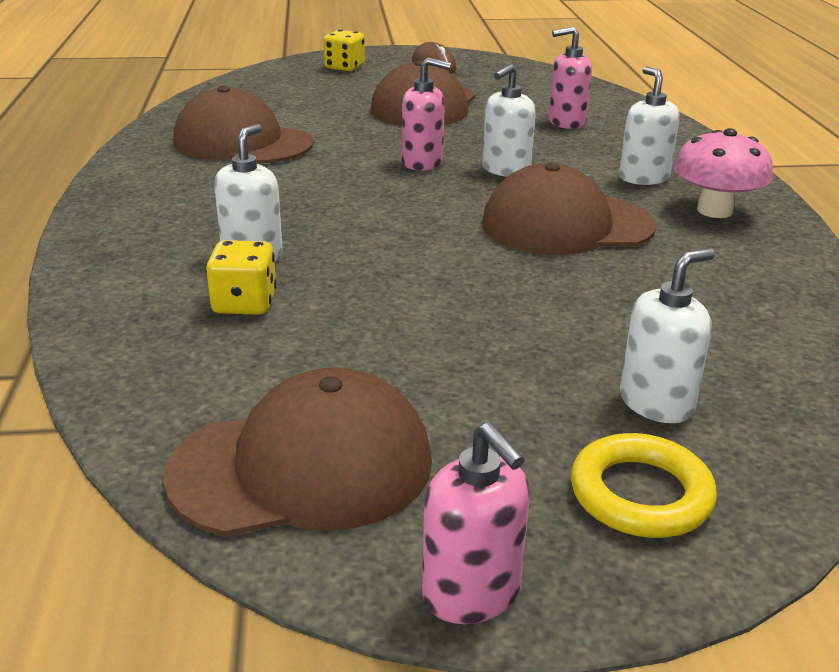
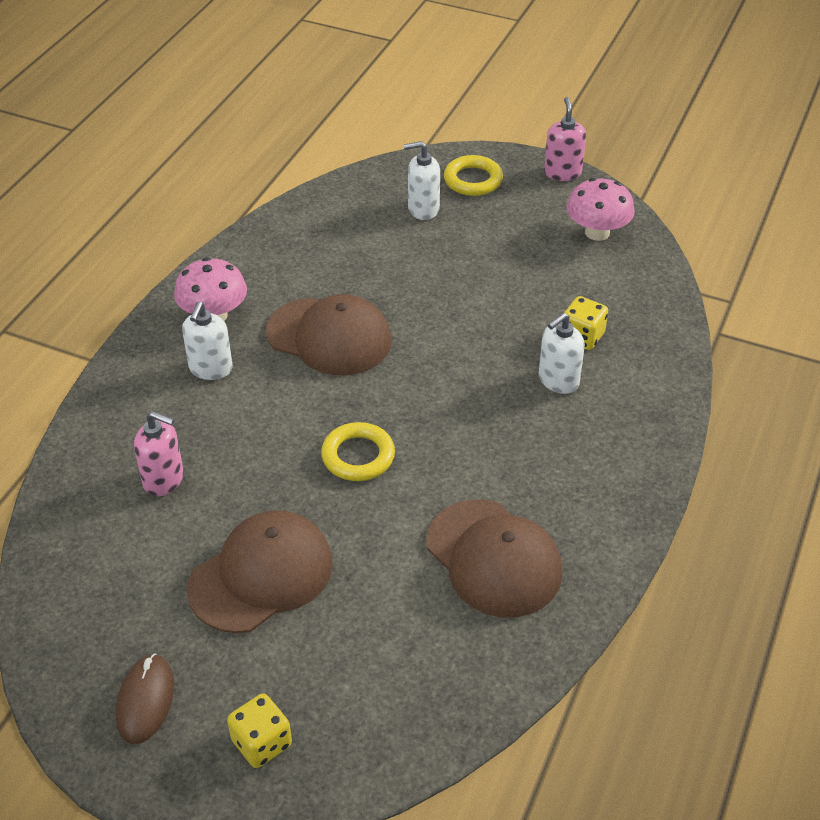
camera: 150 degrees left, 15 degrees up
(303, 466) = (597, 232): brown cap -> pink mushroom
(422, 163) = (358, 456): pink soap dispenser -> yellow ring
(505, 170) = (301, 419): white soap dispenser -> none

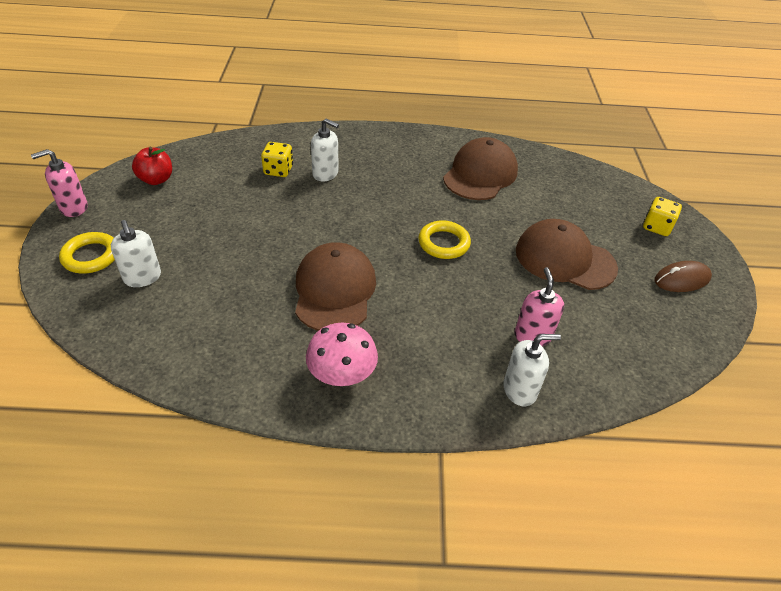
camera: 115 degrees left, 0 degrees up
(210, 369) = (408, 352): white soap dispenser -> white soap dispenser (520, 390)
(597, 232) = (156, 179): pink mushroom -> red apple

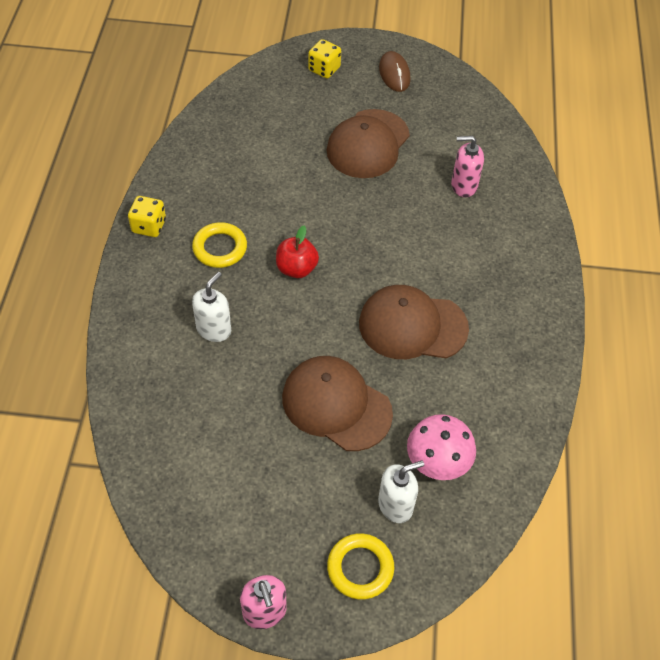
camera: 85 degrees left, 10 degrees up
(156, 179) = (209, 519): red apple -> red apple (296, 268)
(278, 170) = (202, 379): yellow dice -> yellow dice (149, 226)
(342, 375) = (516, 323): pink mushroom -> pink mushroom (437, 461)
(444, 243) = (343, 231): yellow ring -> yellow ring (220, 248)
(480, 174) = (228, 184): brown cap -> brown cap (336, 405)
(520, 390) = (521, 205): white soap dispenser -> none

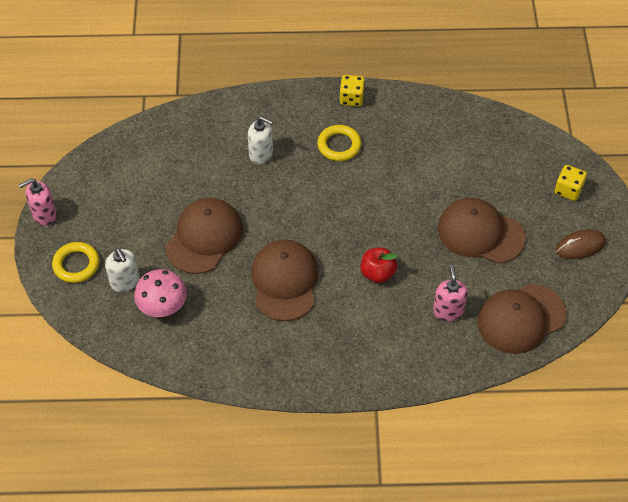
camera: 85 degrees right, 0 degrees up
(296, 268) = (328, 197): red apple -> red apple (377, 273)
(476, 132) = (520, 319): none -> brown cap

